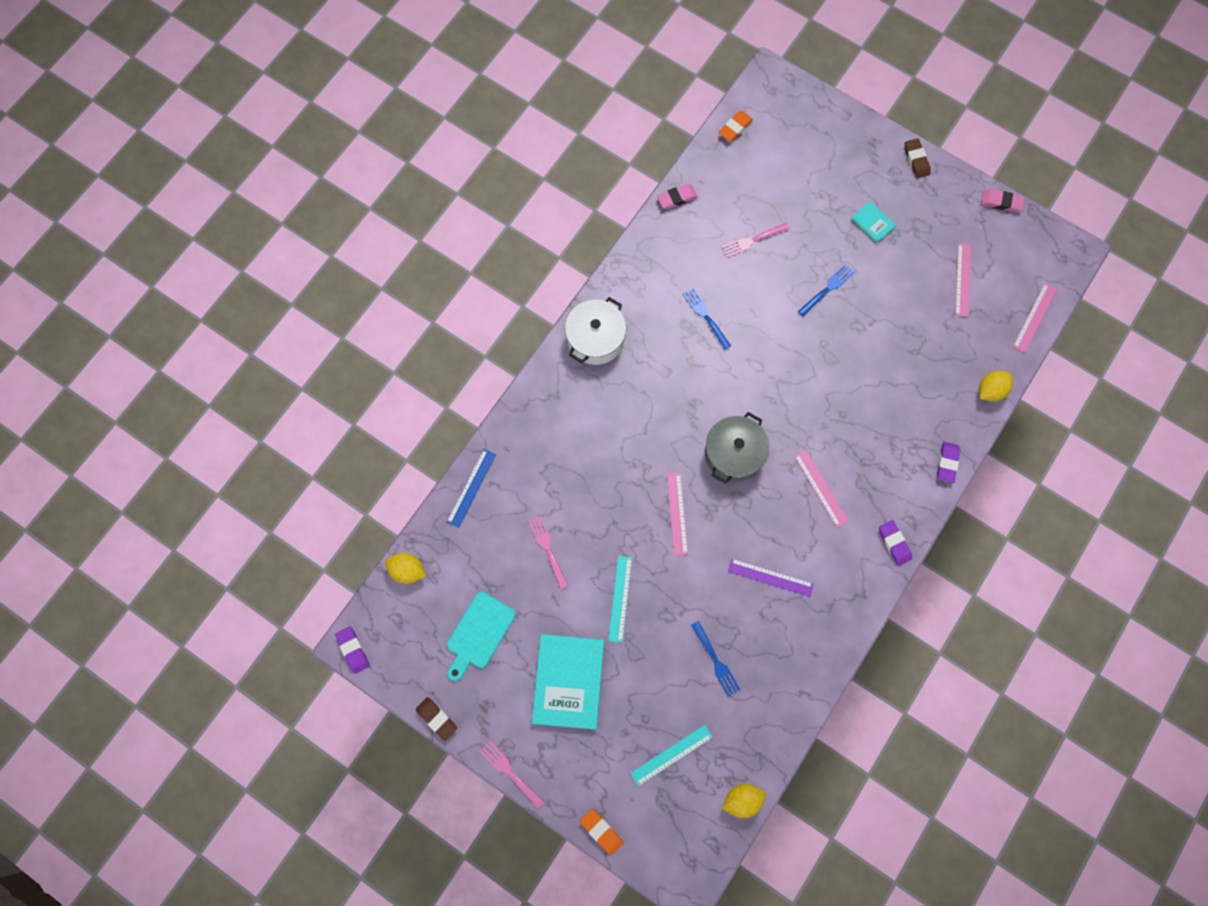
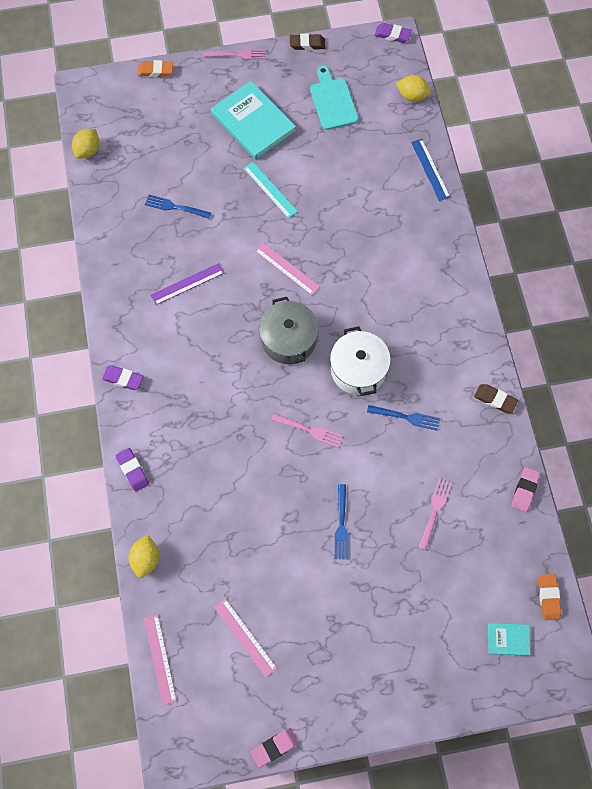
camera: 135 degrees right, 5 degrees down
(408, 570) = (412, 96): yellow lemon -> yellow lemon turned 45 degrees clockwise
(548, 549) = (344, 177): pink fork -> pink fork (309, 430)
(595, 339) = (462, 330): white pot -> white pot (358, 369)
(671, 755) = (152, 137): turquoise ruler -> none
(821, 488) = (207, 370): pink ruler -> none
(872, 223) = (360, 618): turquoise book -> turquoise book (508, 639)
(916, 160) = (380, 717): brown eraser -> brown eraser (495, 400)

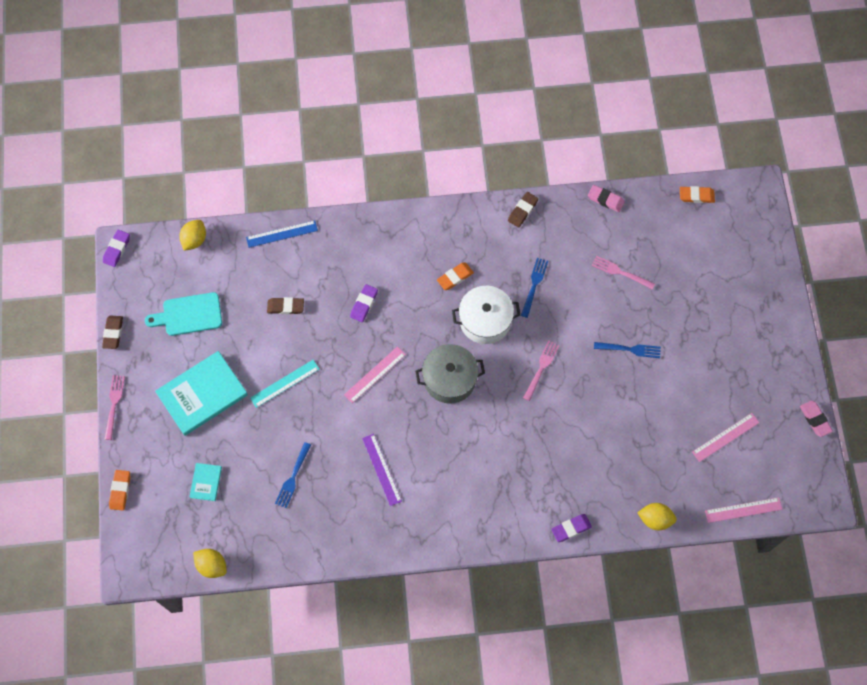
camera: 85 degrees left, 0 degrees up
(123, 379) = (478, 535): purple eraser -> purple eraser (364, 304)
(351, 181) = (285, 307): none -> brown eraser
(404, 336) = (455, 277): none -> orange eraser
(508, 639) = (729, 231): turquoise book -> turquoise book (206, 482)

